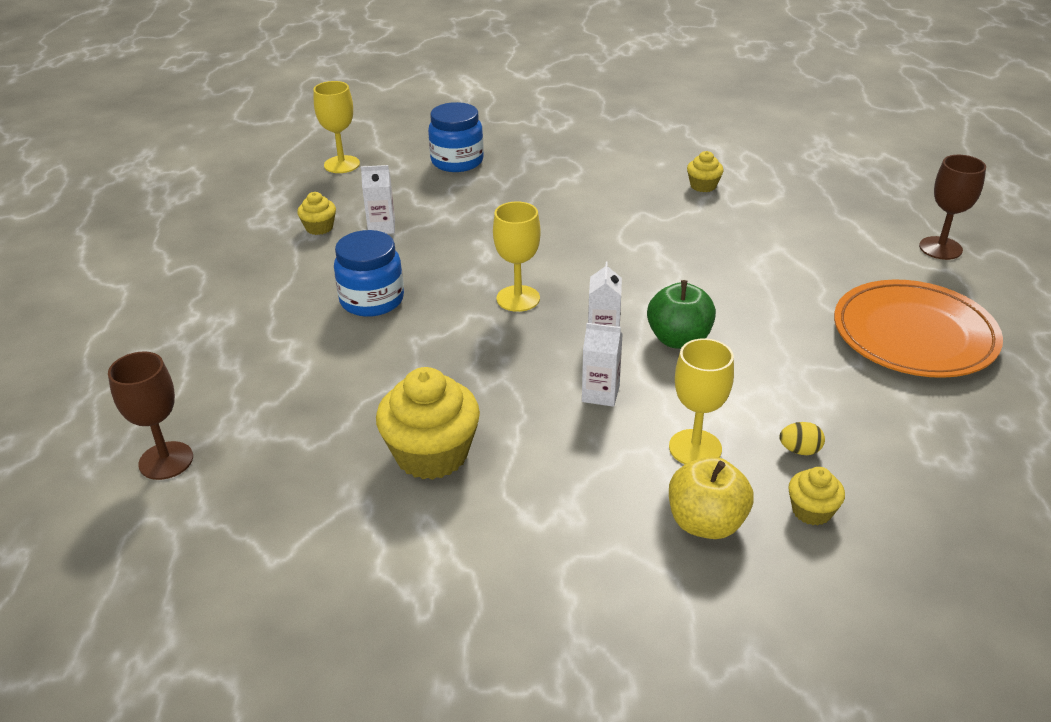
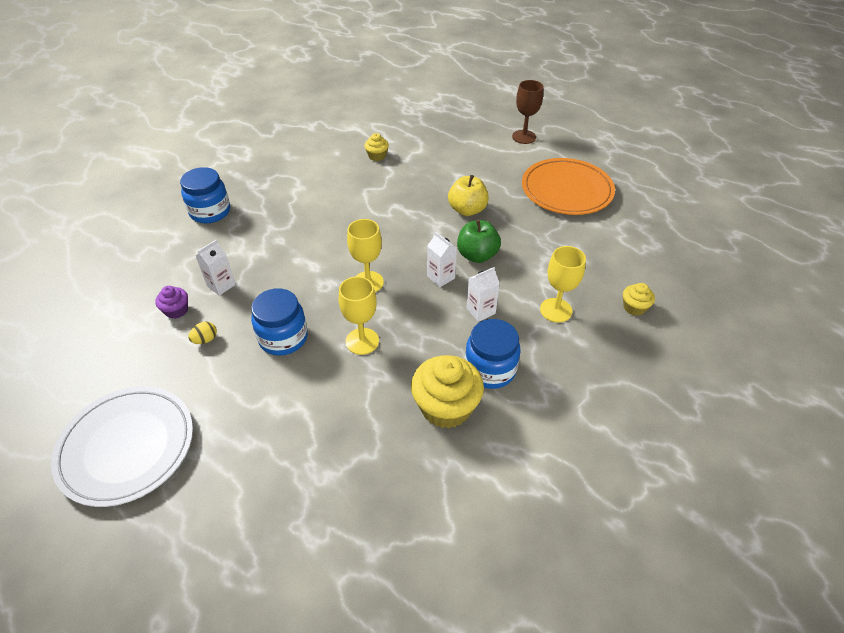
camera: 45 degrees left, 10 degrees up
(149, 307) = (127, 447): none -> white plate
(166, 461) = (299, 537): brown goblet -> none
(319, 228) = (176, 310): yellow cupcake -> purple cupcake
(342, 164) = (128, 255): yellow goblet -> yellow goblet (362, 341)
(527, 453) = (490, 369): none -> blue jar
(706, 523) = (606, 345): yellow apple -> yellow apple (467, 210)
(799, 450) = (595, 280): yellow egg -> yellow egg (205, 340)

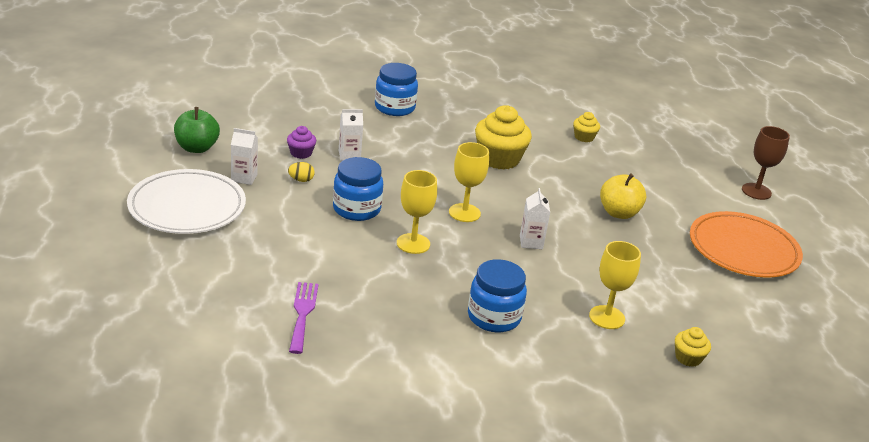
camera: 35 degrees right, 15 degrees down
(352, 487) = (303, 313): none -> purple fork
(446, 407) = (427, 316): yellow cupcake -> yellow cupcake (499, 159)
(477, 255) = (584, 246): green apple -> green apple (197, 148)
(480, 311) = (536, 280): white carton -> white carton (244, 178)

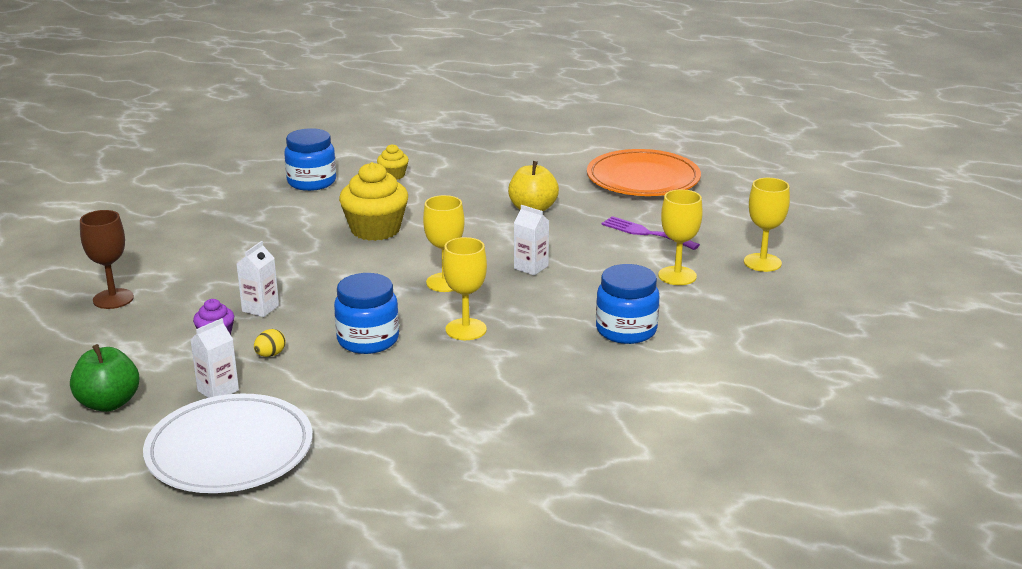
camera: 50 degrees left, 5 degrees down
(303, 313) = (518, 437): purple fork -> purple fork (645, 233)
(394, 108) = (203, 248): blue jar -> blue jar (311, 182)
(688, 358) = (762, 262): yellow cupcake -> yellow goblet
(756, 191) = (569, 139): brown goblet -> brown goblet (113, 299)

